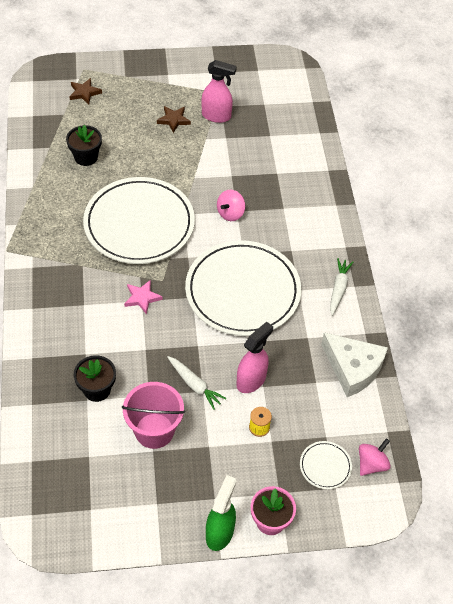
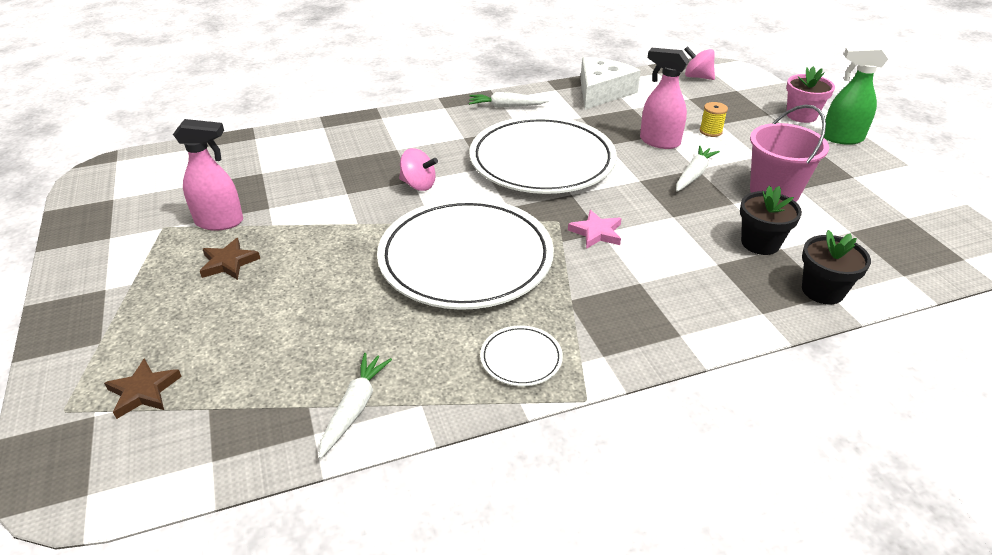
camera: 100 degrees left, 15 degrees down
(41, 163) = (354, 408): none -> white carrot
(86, 157) = (330, 348): black flower pot -> black flower pot (822, 291)
(216, 116) = (220, 222): pink spray bottle -> pink spray bottle turned 90 degrees clockwise
(325, 466) = (720, 96): white plate -> white plate (521, 358)

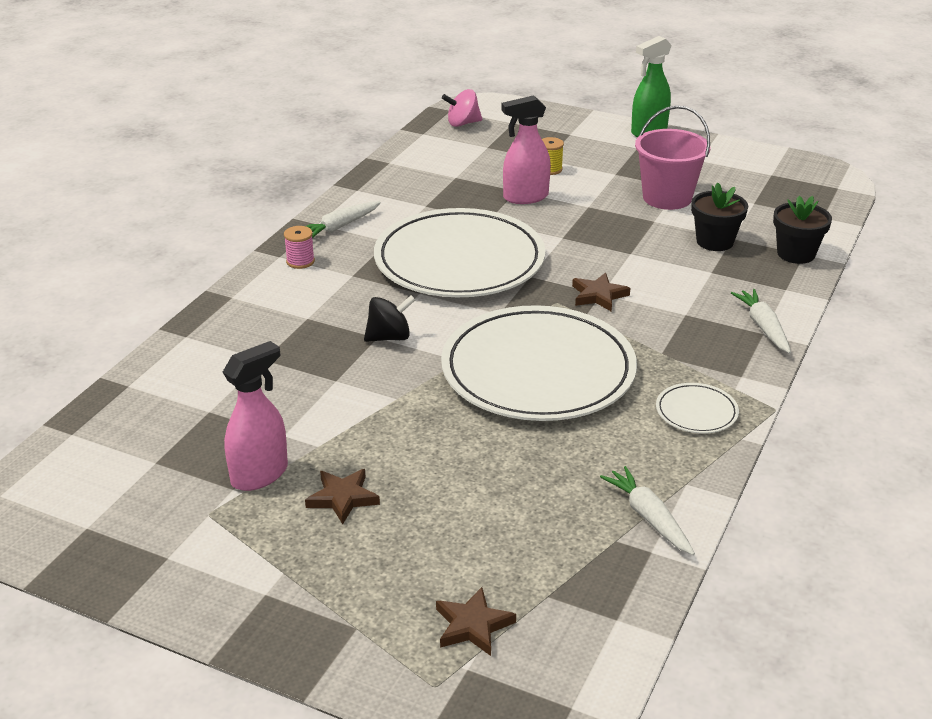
camera: 45 degrees left, 5 degrees down
(418, 185) = (389, 337): pink spinning top -> black spinning top
(450, 116) = (300, 261): none -> pink spool
(596, 232) = (598, 295): pink star -> brown star
(602, 92) = (404, 173): white cheese -> none
(693, 175) = (593, 212): white carrot -> white carrot (763, 327)
(801, 115) = (594, 124): pink flower pot -> none

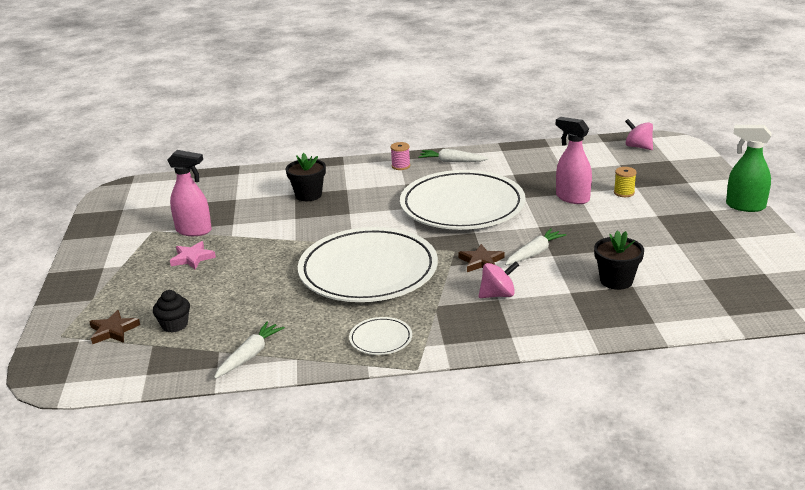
camera: 60 degrees right, 5 degrees down
(342, 498) = (192, 258): brown star -> pink star
(389, 337) = (353, 216): black spinning top -> none
(514, 562) = (174, 325): none -> black cupcake
(667, 198) = (653, 244): pink bucket -> none
(676, 311) = (498, 295): none -> pink spinning top
(763, 327) = (520, 334): white carrot -> white carrot (534, 253)
(796, 254) = (649, 319): black flower pot -> black flower pot (308, 195)

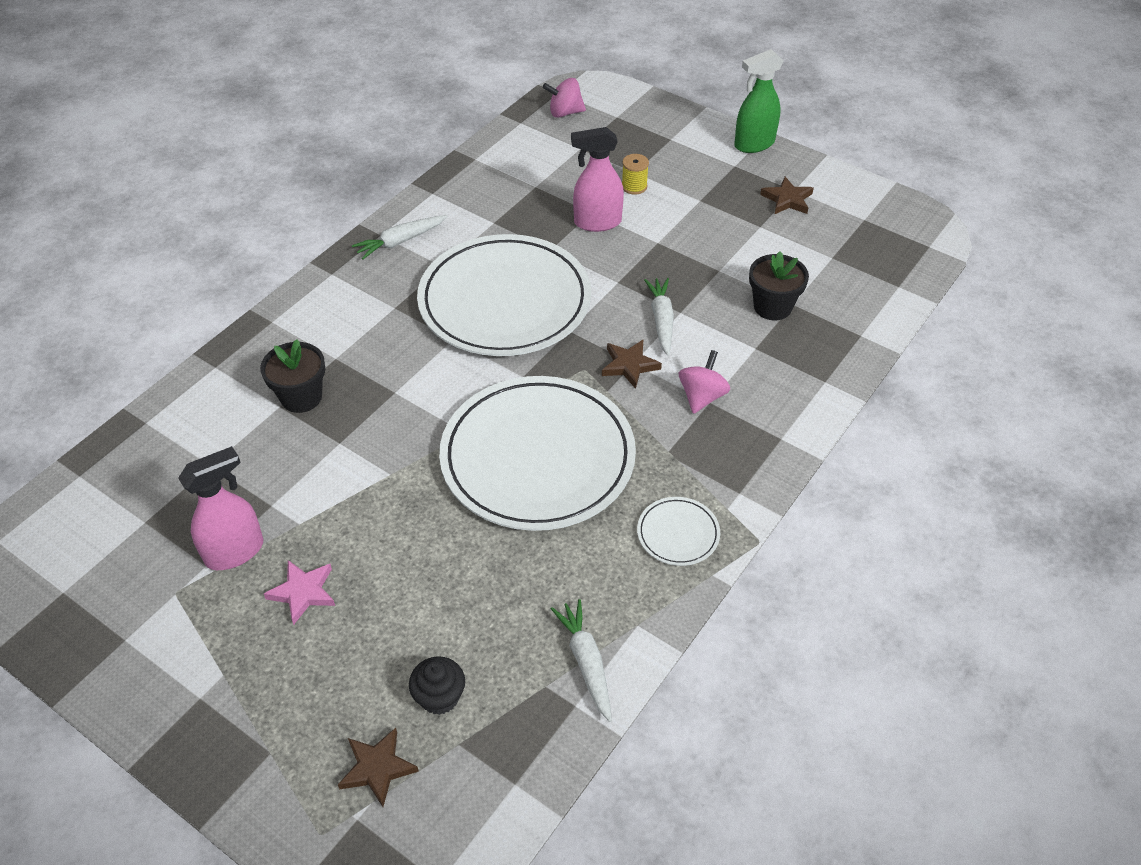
camera: 50 degrees left, 20 degrees up
(401, 166) = (349, 283): pink spool -> none
(721, 240) = (787, 199): none -> brown star

